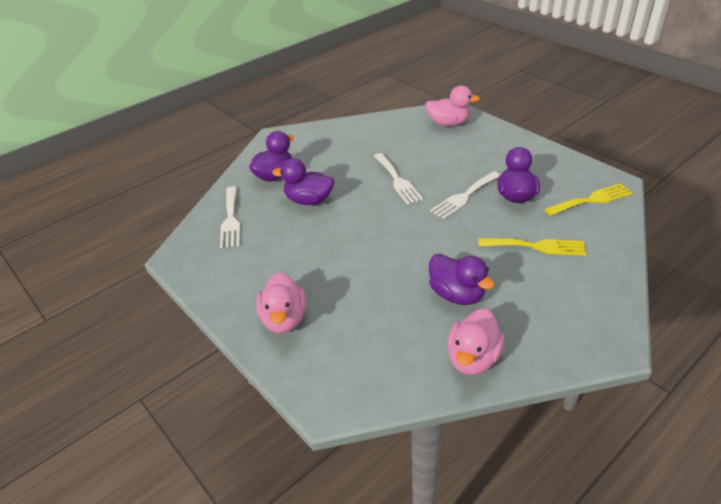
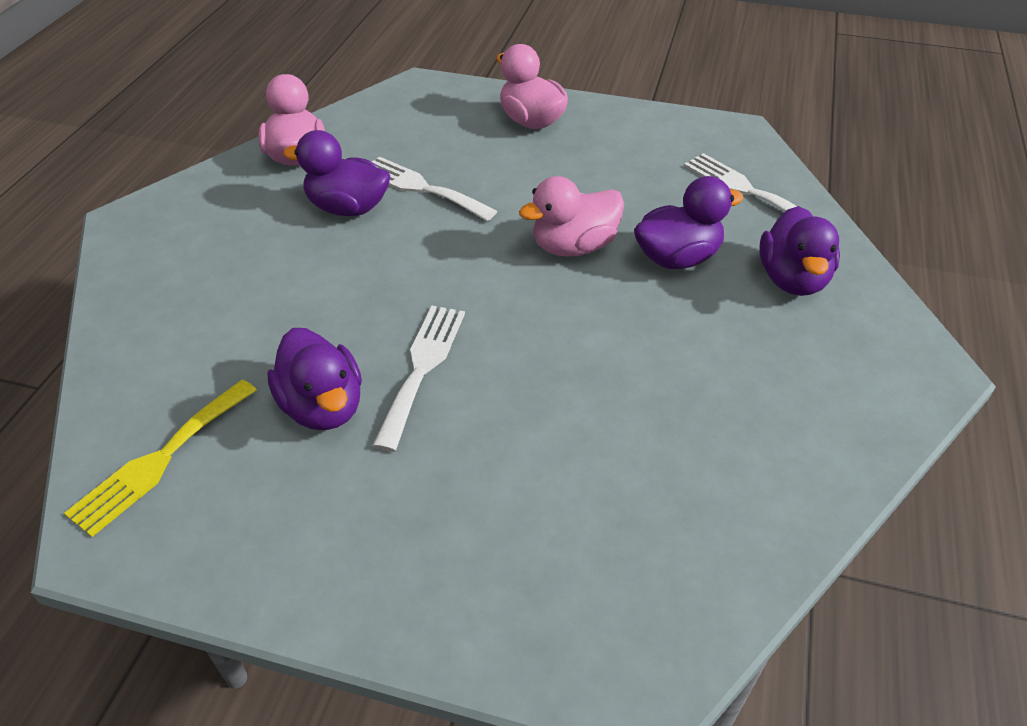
camera: 145 degrees right, 5 degrees up
(397, 180) = (572, 356): white fork -> white fork (422, 188)
(448, 123) = (603, 601): pink duck -> pink duck (573, 246)
(536, 246) = (255, 314): yellow fork -> none

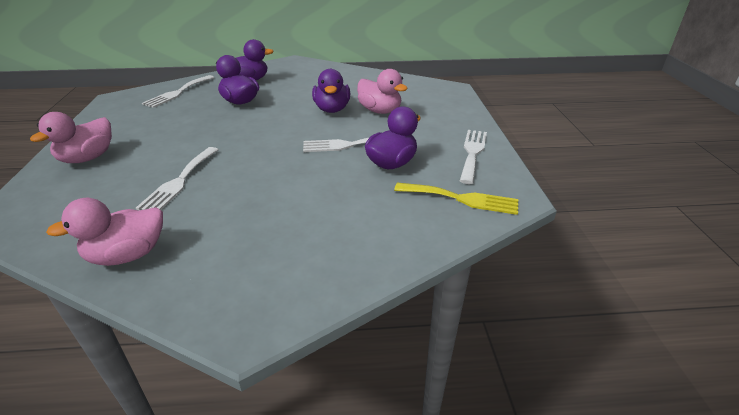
camera: 110 degrees left, 10 degrees down
(275, 548) = (472, 153): none -> white fork
(348, 208) = (209, 205): purple duck -> purple duck (332, 109)
(573, 246) = (236, 125): pink duck -> pink duck (380, 111)

